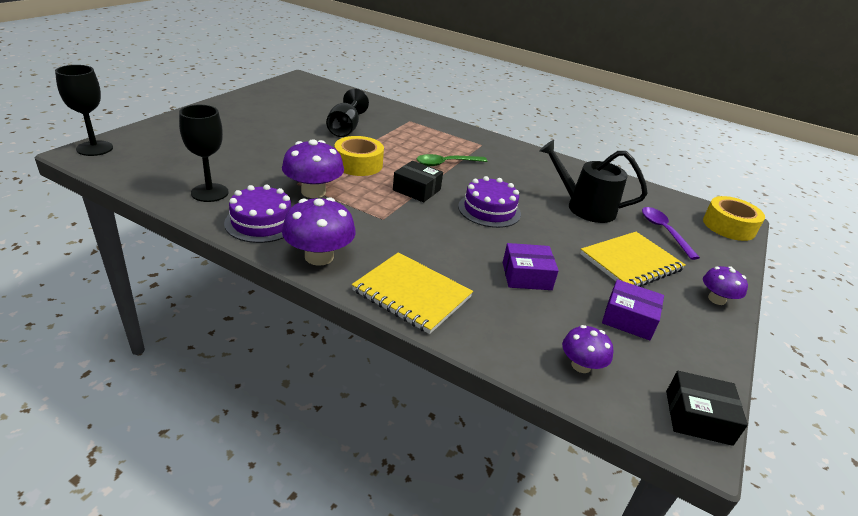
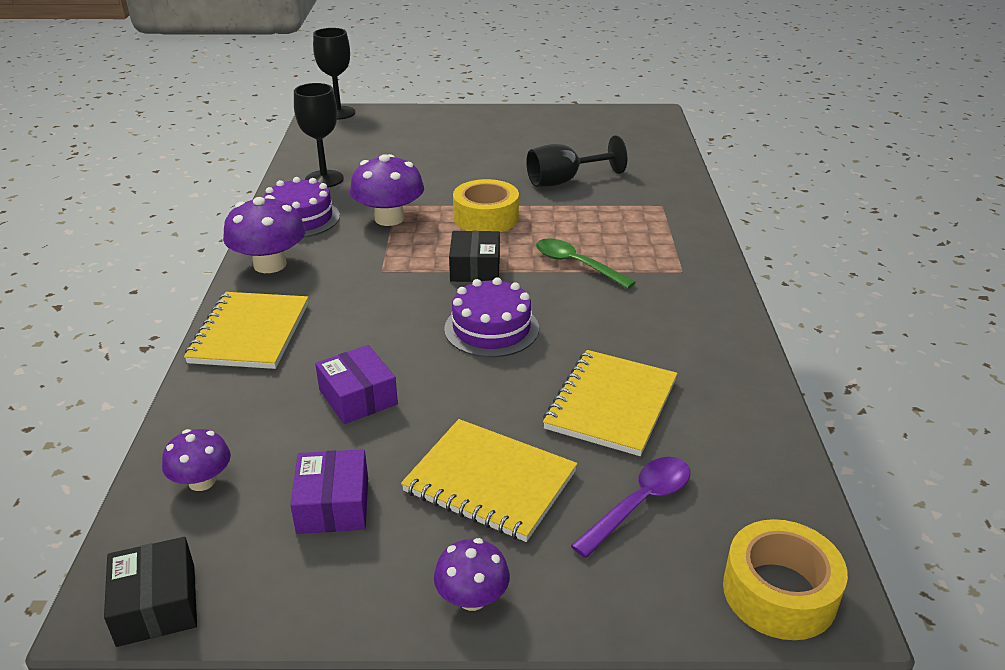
camera: 65 degrees right, 0 degrees up
(585, 207) = (611, 404): black watering can -> yellow notebook

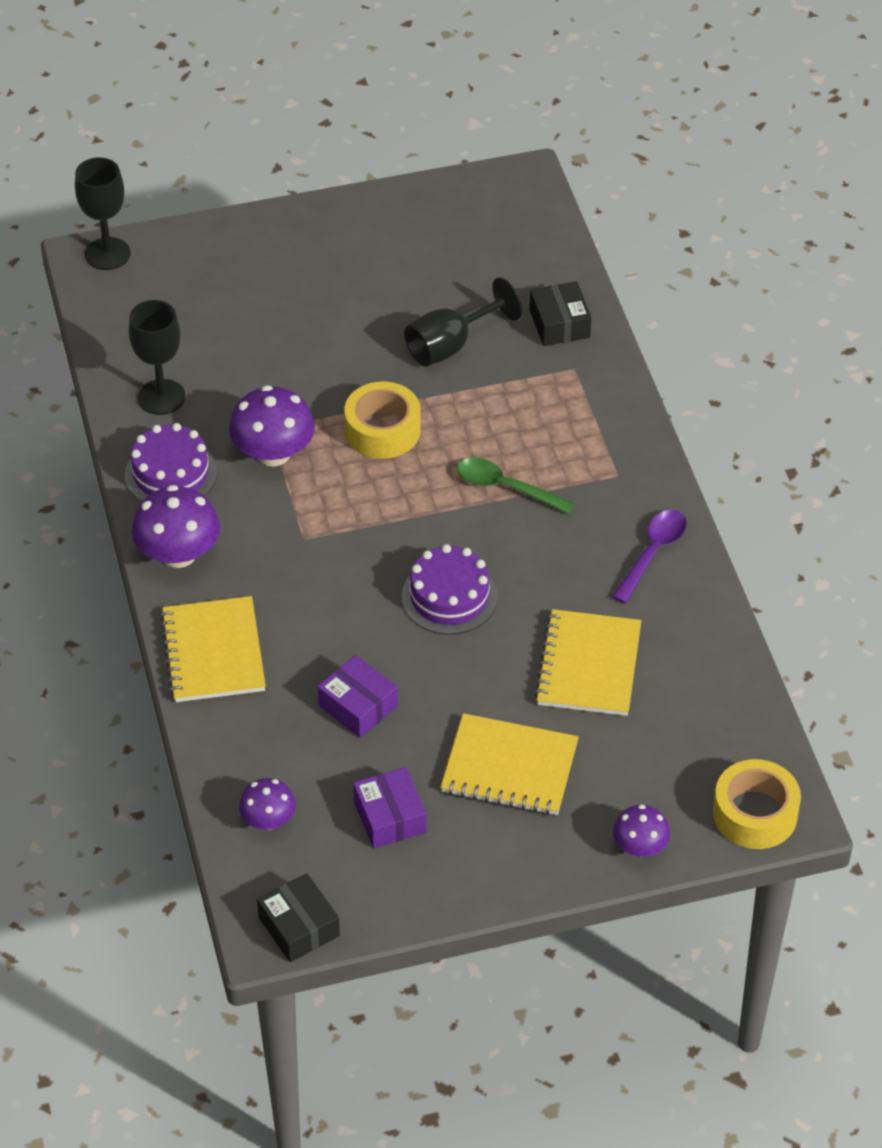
camera: 15 degrees left, 15 degrees up
(472, 598) = (532, 868): purple mushroom -> purple mushroom (640, 847)
(475, 268) = (401, 515): black box -> black box (559, 324)
(640, 503) = (637, 761): purple spoon -> purple spoon (653, 553)

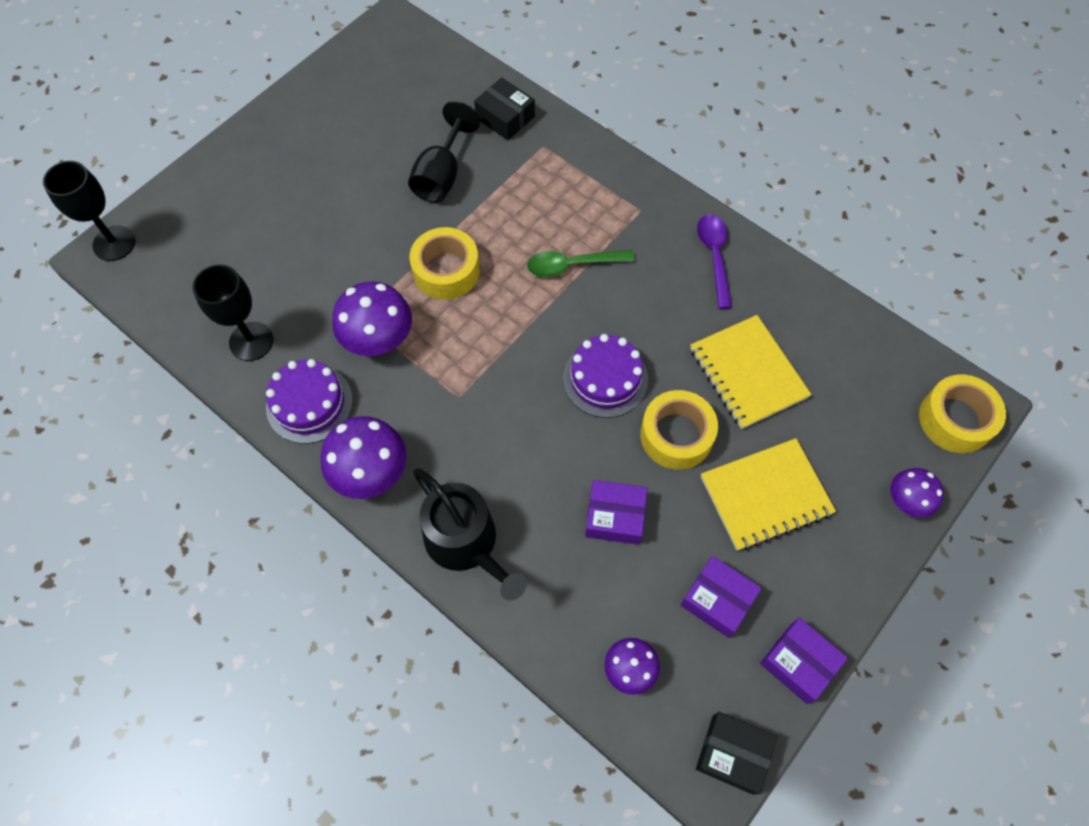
camera: 35 degrees left, 15 degrees up
(213, 652) = (466, 543): yellow notebook -> black watering can
(417, 902) = (798, 663): none -> purple box
(472, 676) = (676, 435): none -> yellow tape

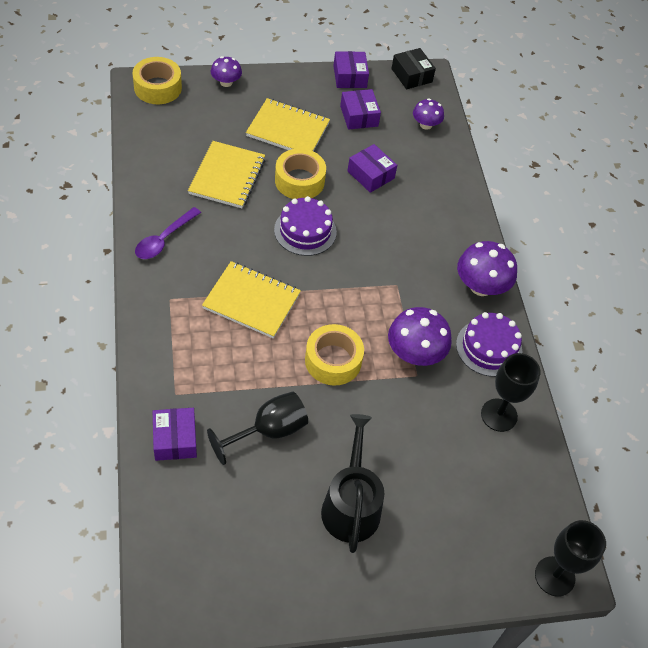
camera: 145 degrees left, 10 degrees down
(466, 543) = (457, 218): black watering can -> black watering can (351, 505)
(505, 117) = (175, 439): black box -> purple box
(572, 265) = (251, 301): green spoon -> yellow notebook

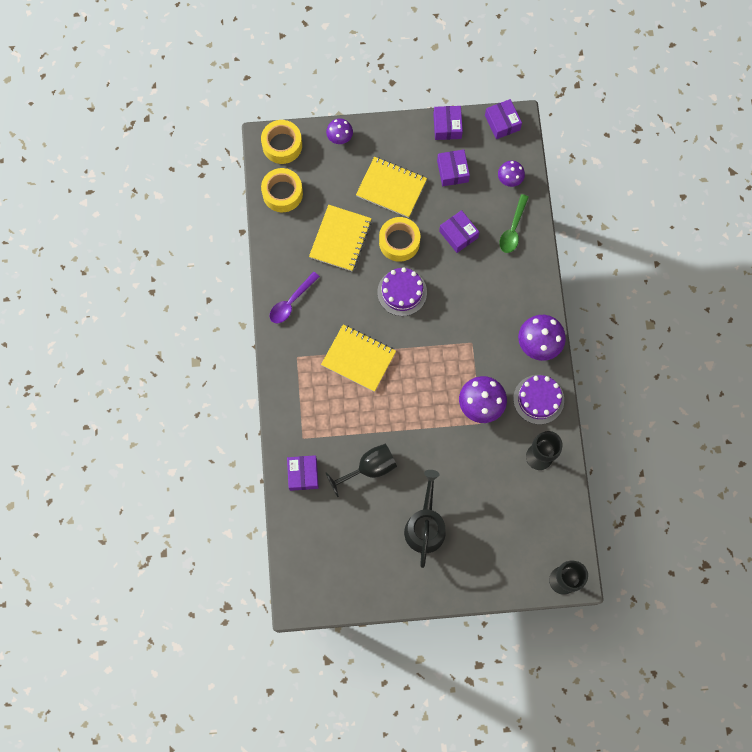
camera: 10 degrees right, 20 degrees up
(333, 360) = (418, 410): yellow tape -> yellow tape (282, 193)
(411, 75) = (502, 123): black box -> purple box
(435, 171) = (513, 229): none -> green spoon

